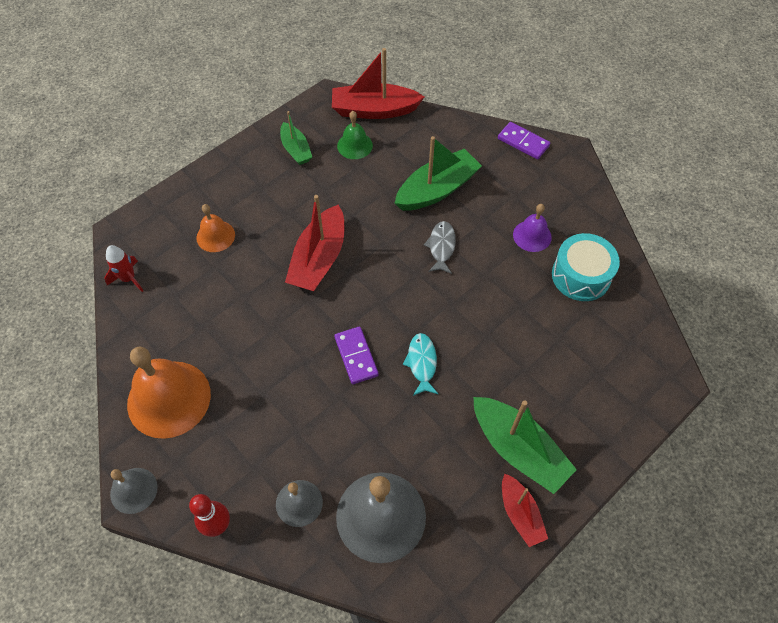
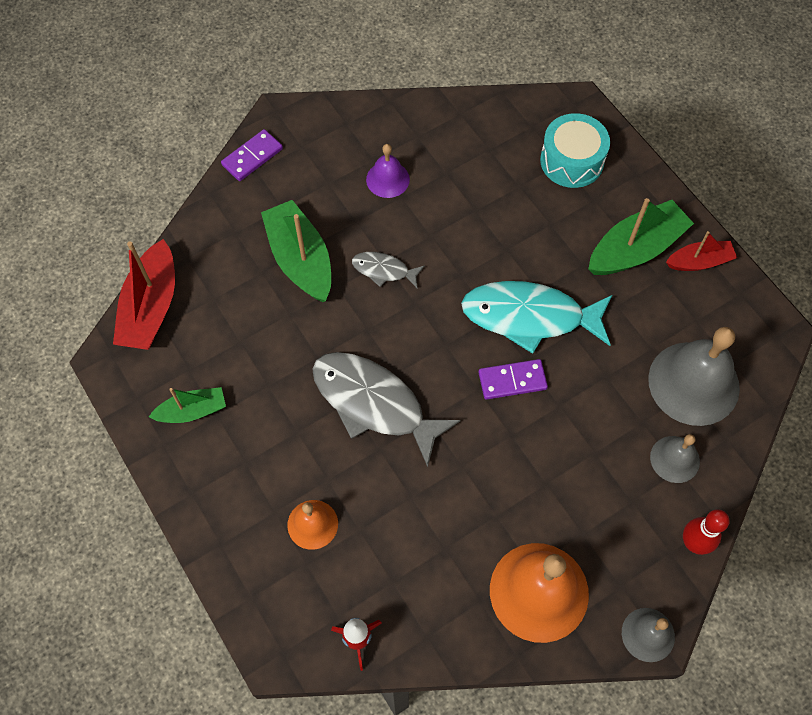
camera: 80 degrees left, 5 degrees up
(319, 259) = (374, 403): red boat -> grey fish
(354, 145) = (205, 339): green bell -> none
(422, 363) = (530, 317): turquoise fish -> turquoise fish, size x2.03
(581, 276) = (448, 148): turquoise drum -> turquoise drum (571, 161)

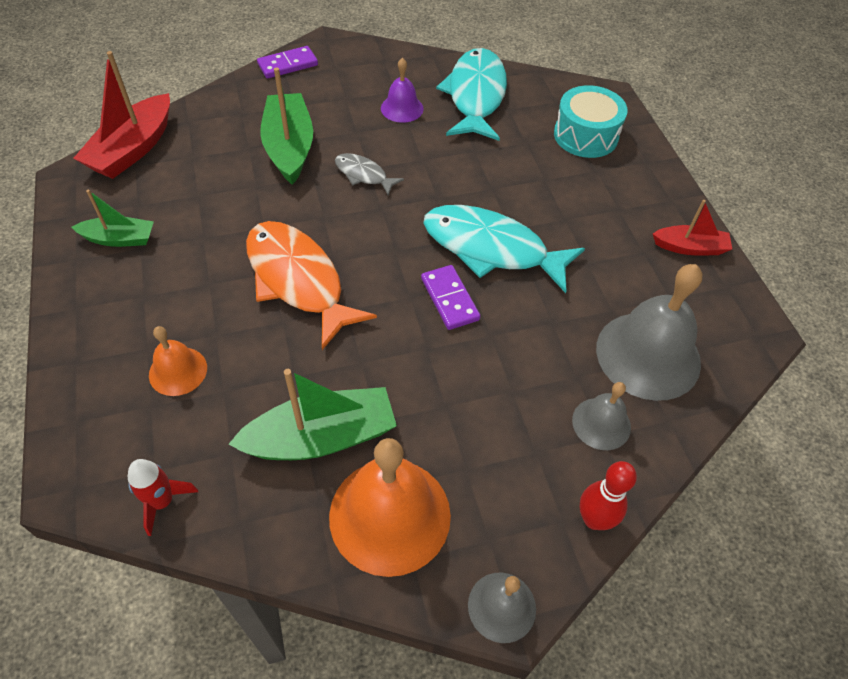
camera: 15 degrees right, 10 degrees down
(374, 403) = (298, 280): grey fish -> orange fish
(452, 142) = (475, 96): none -> turquoise fish
(512, 381) = (449, 299): purple domino -> purple domino turned 60 degrees clockwise
(635, 249) = (625, 220): green boat -> green boat (321, 437)

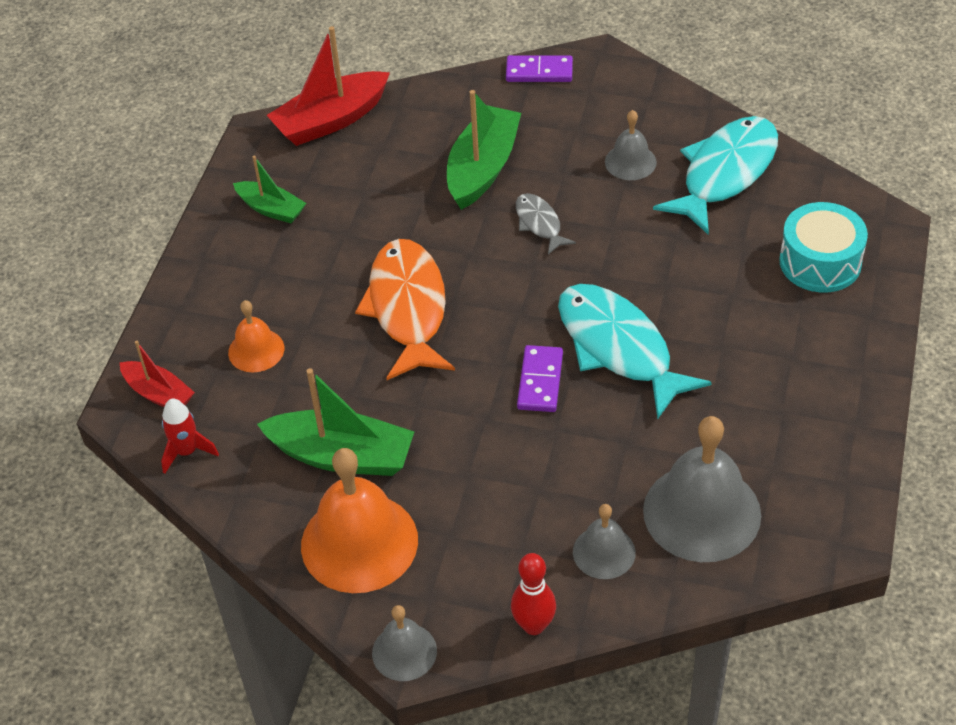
camera: 35 degrees right, 5 degrees down
(402, 108) = (630, 162): purple bell -> grey bell
(690, 247) = (840, 427): red boat -> red boat (159, 394)

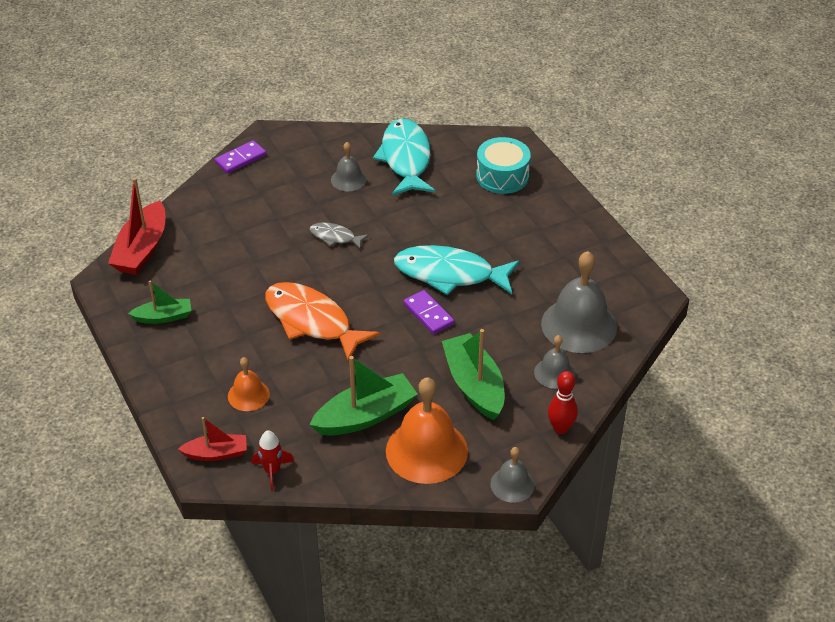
camera: 45 degrees left, 5 degrees down
(483, 168) = (268, 226): green boat -> green boat (474, 385)

